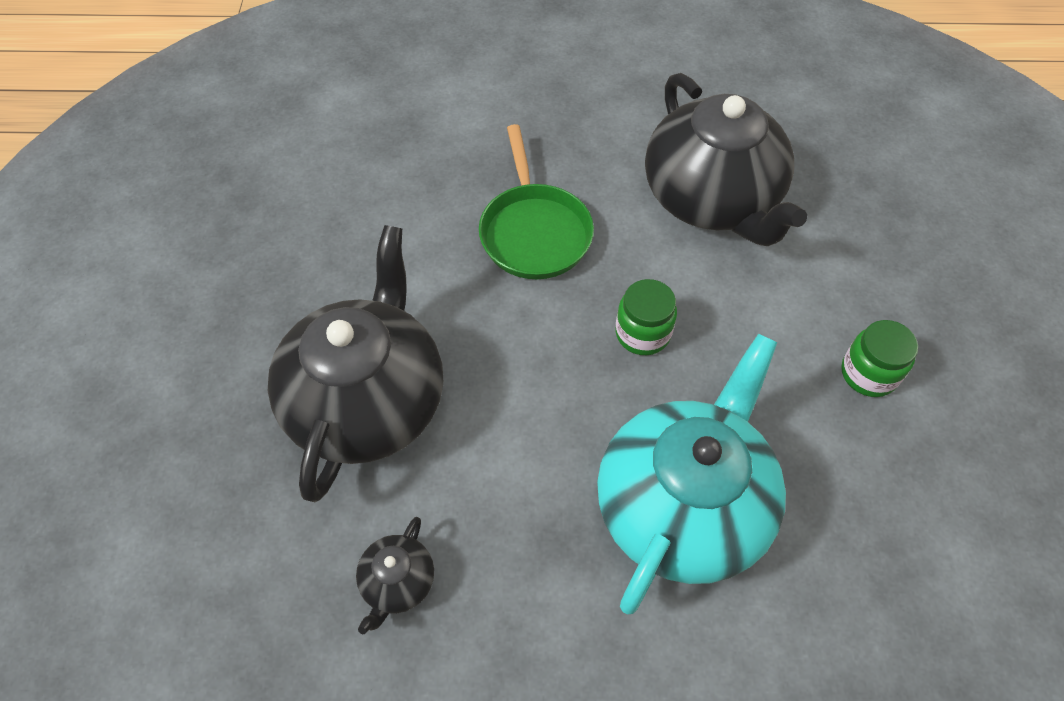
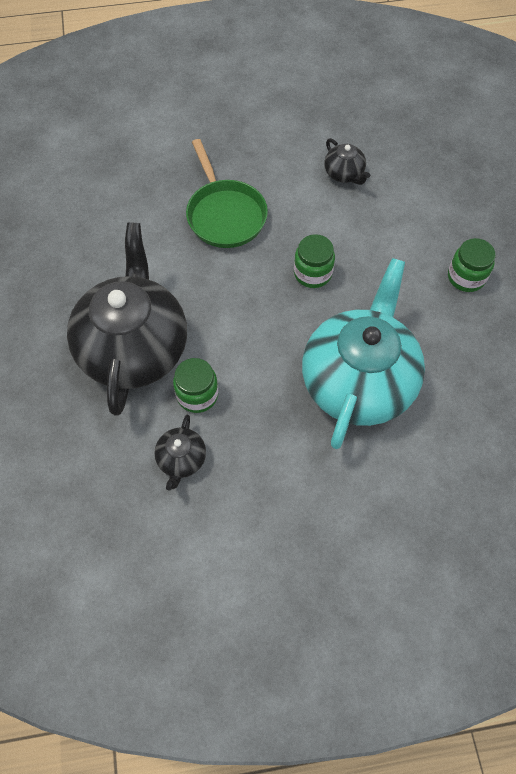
camera: 10 degrees left, 5 degrees up
(442, 487) = (197, 395): none -> green jar
(712, 199) = (344, 174): black teapot -> black teapot, size x0.41

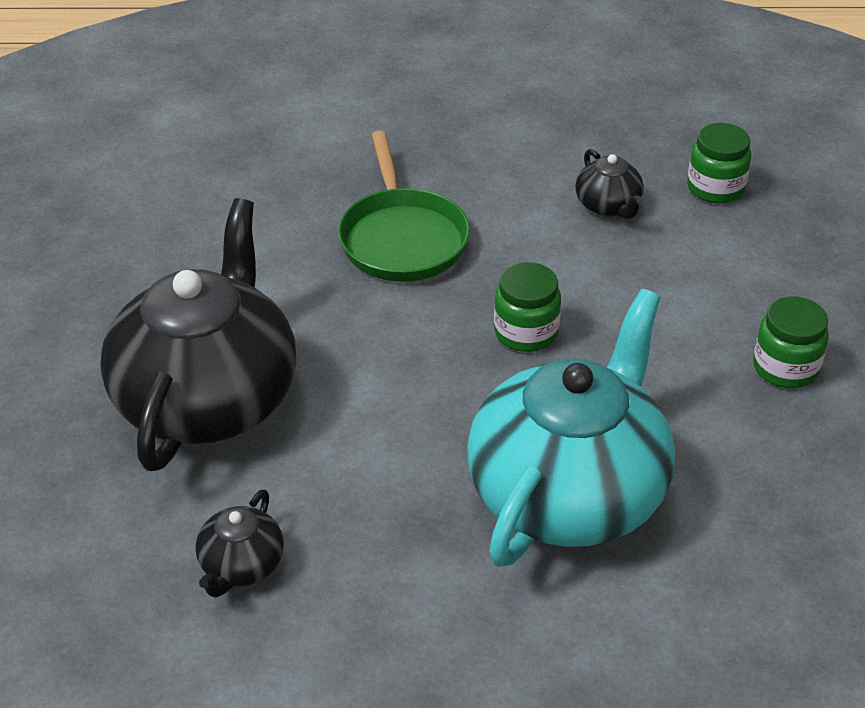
camera: 10 degrees right, 20 degrees down
(197, 395) = (292, 477): green jar -> green jar (715, 188)

